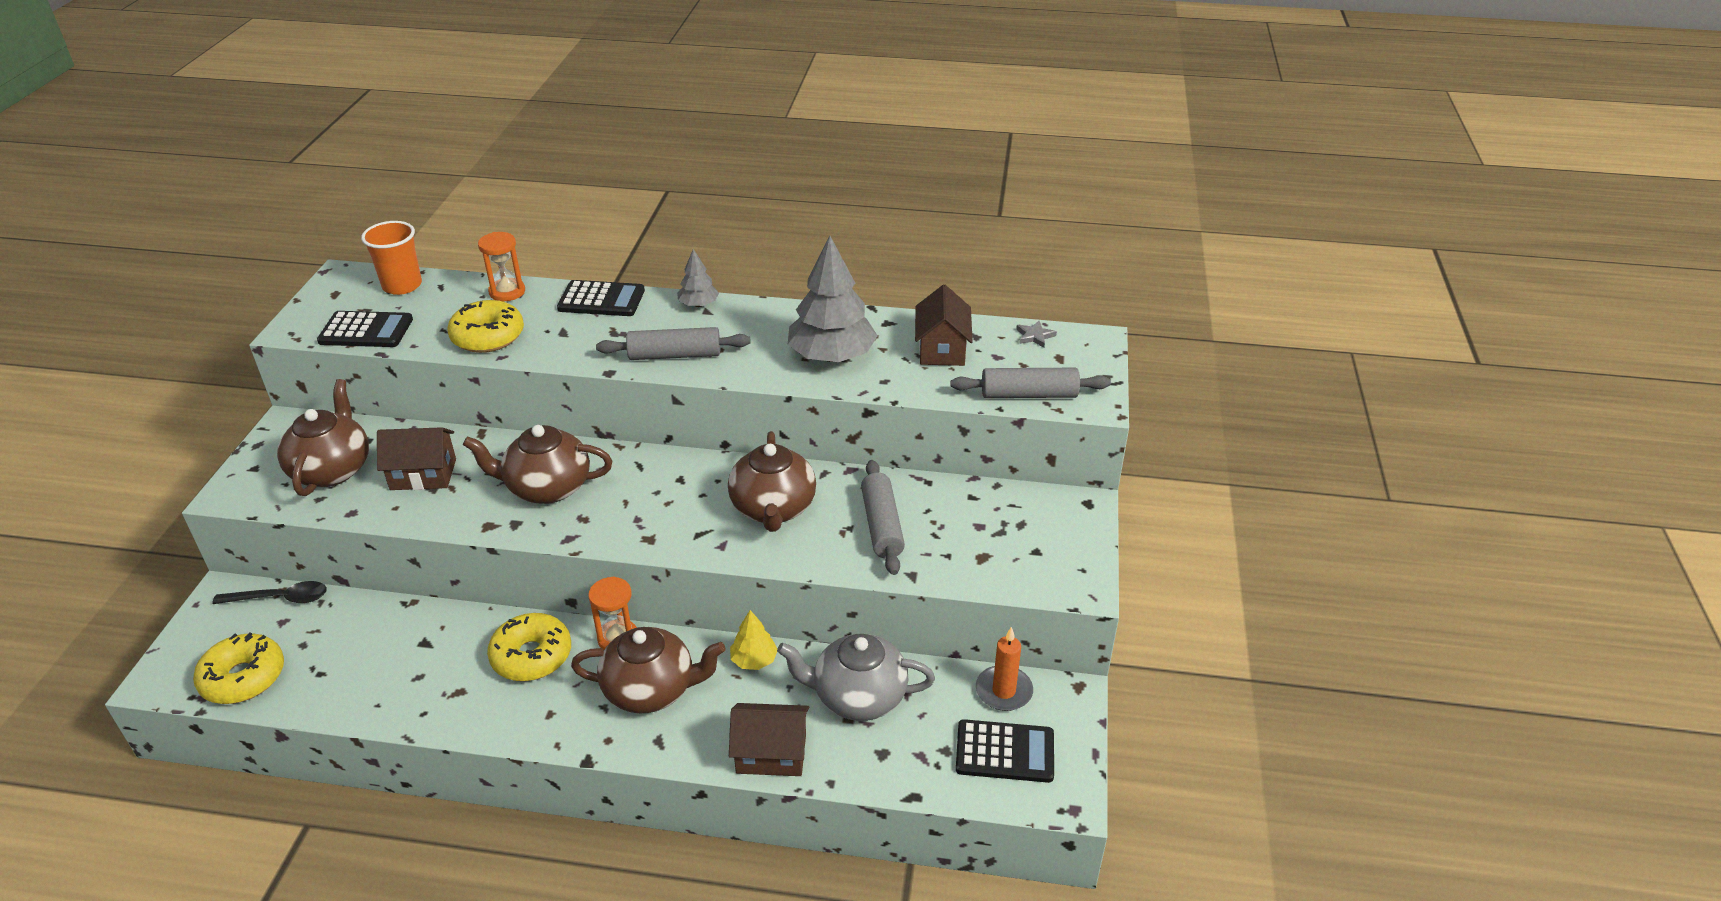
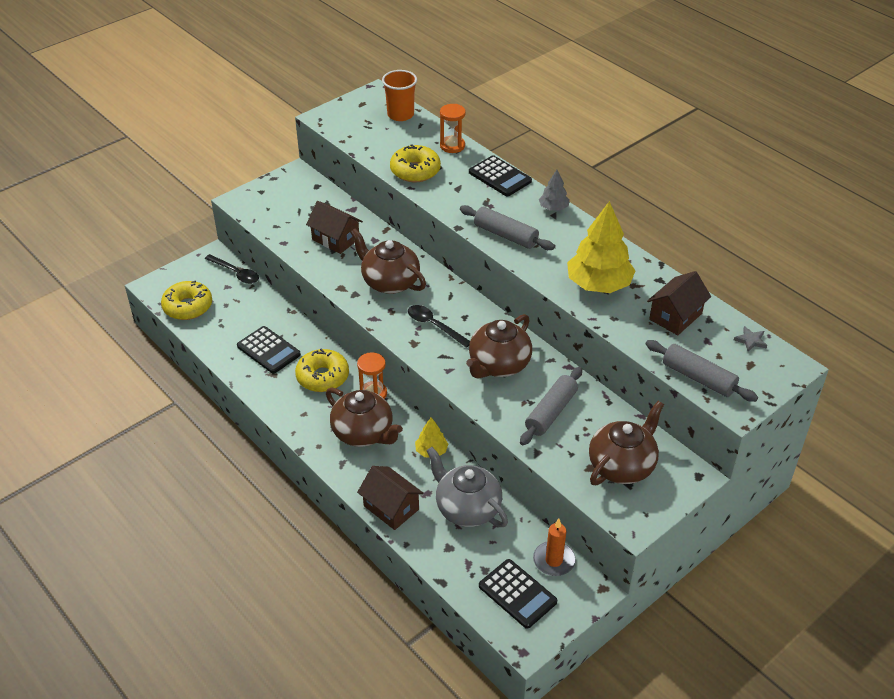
camera: 40 degrees right, 5 degrees up
(332, 469) = (295, 212): brown teapot -> brown teapot (622, 465)
(366, 330) = (357, 136): black calculator -> black calculator (268, 350)
(654, 507) = (434, 326): none -> black spoon
(832, 356) = (599, 284): grey tree -> yellow tree

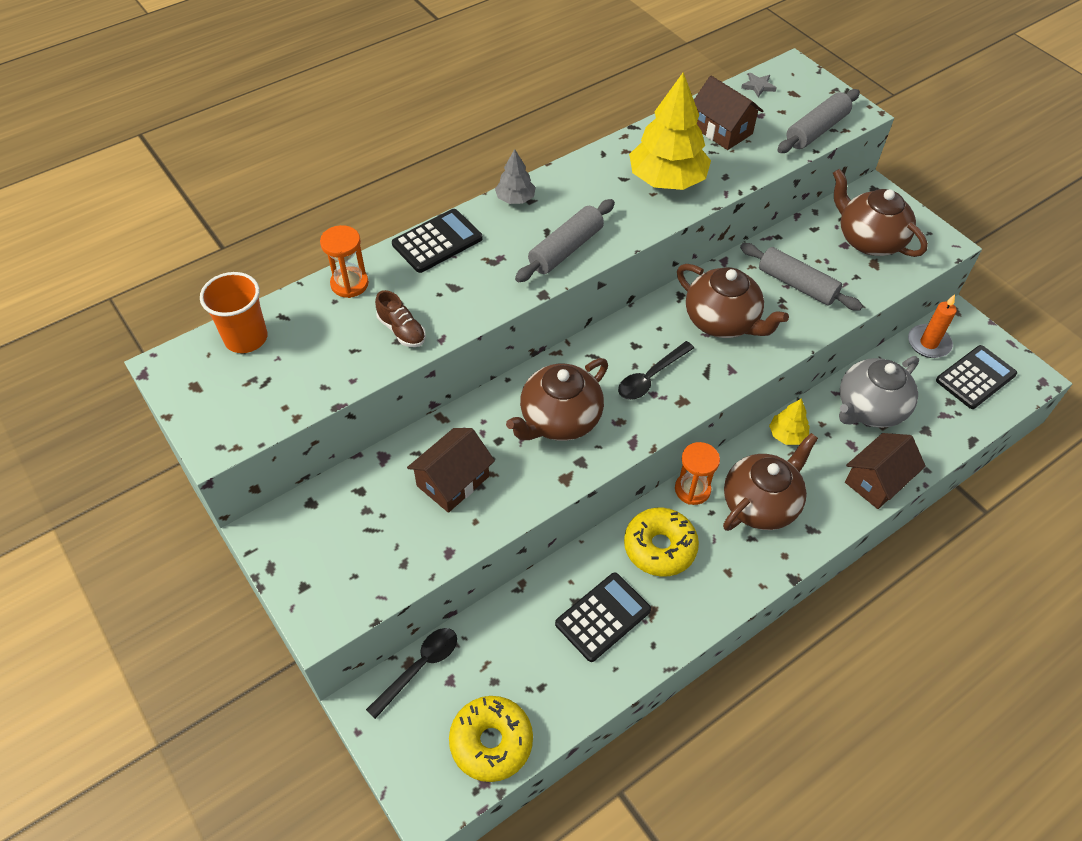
camera: 85 degrees left, 10 degrees up
(415, 171) = (402, 330): yellow donut -> brown shoe

